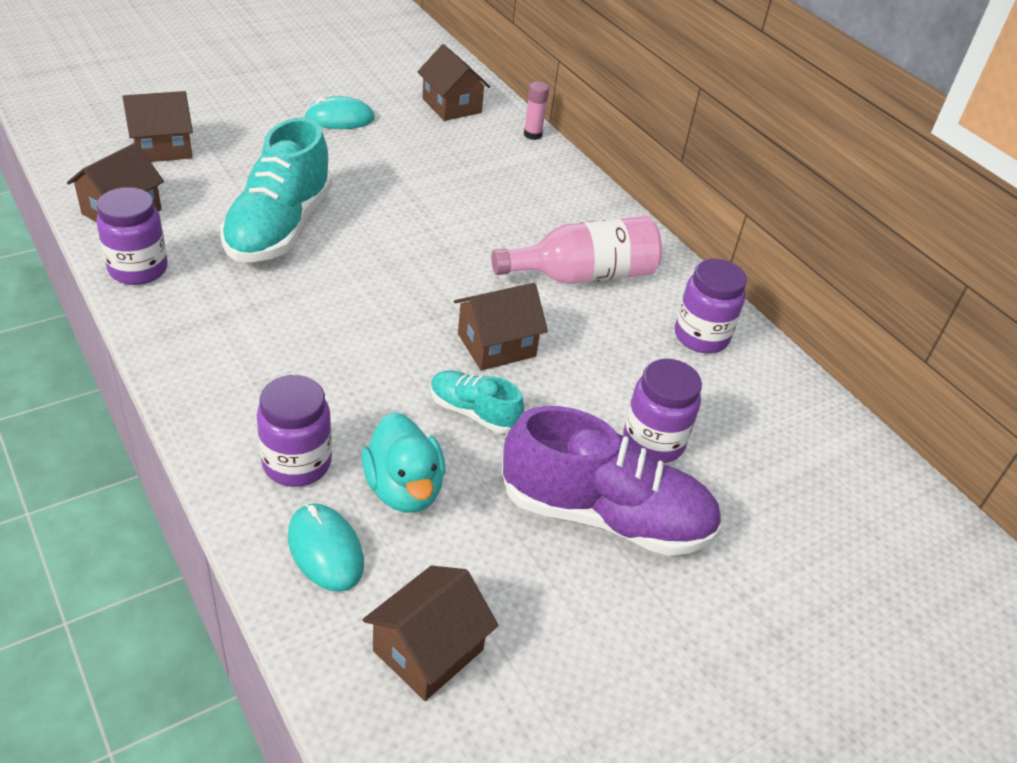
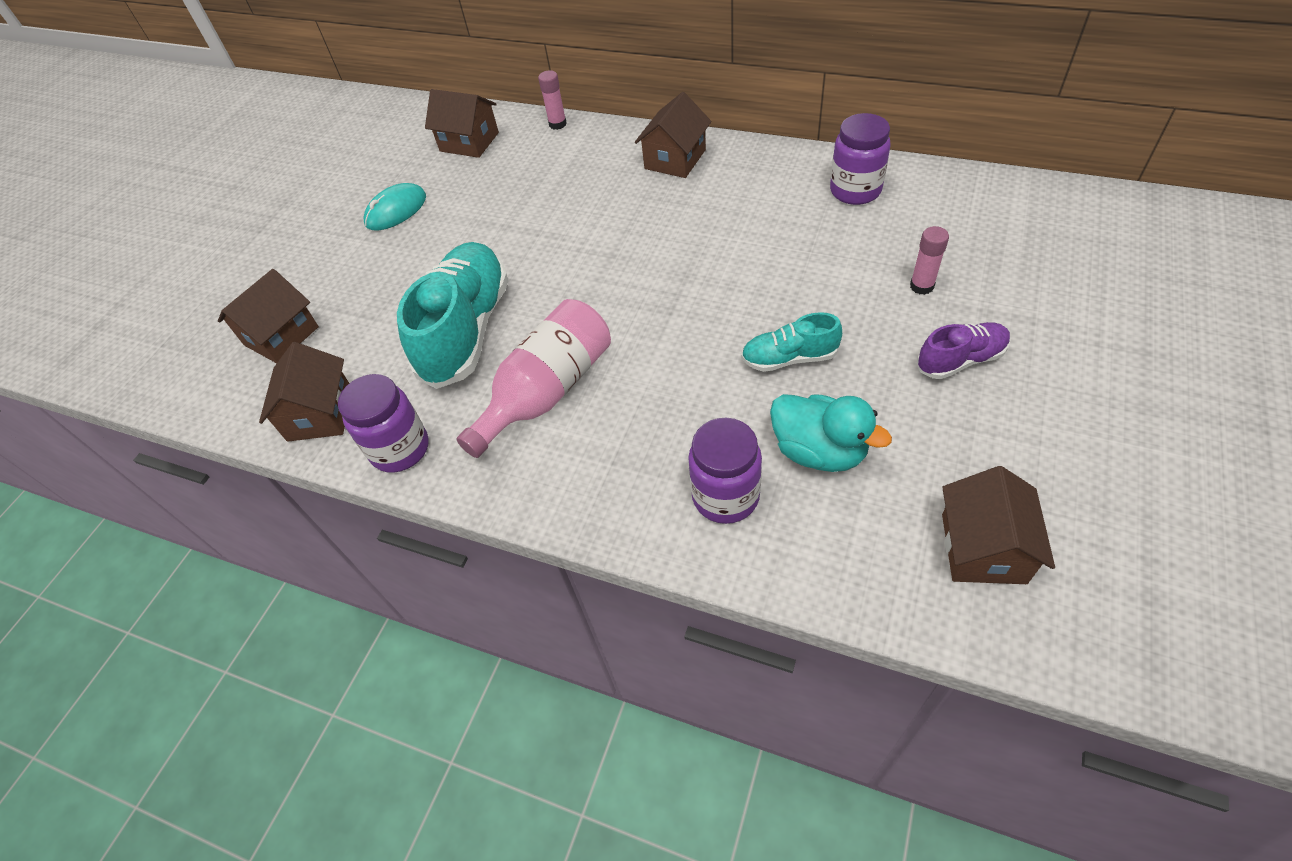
camera: 25 degrees left, 10 degrees up
(279, 227) = (466, 330): turquoise shoe -> turquoise shoe turned 150 degrees counterclockwise
(325, 550) = (829, 540): turquoise mouse -> none
(496, 345) = (739, 298): brown house -> brown house (675, 159)
(583, 275) = (728, 204): pink bottle -> pink bottle (547, 391)
(606, 516) = (960, 360): purple shoe -> purple shoe, size x0.51
(653, 442) = (921, 286): purple jar -> pink glue stick

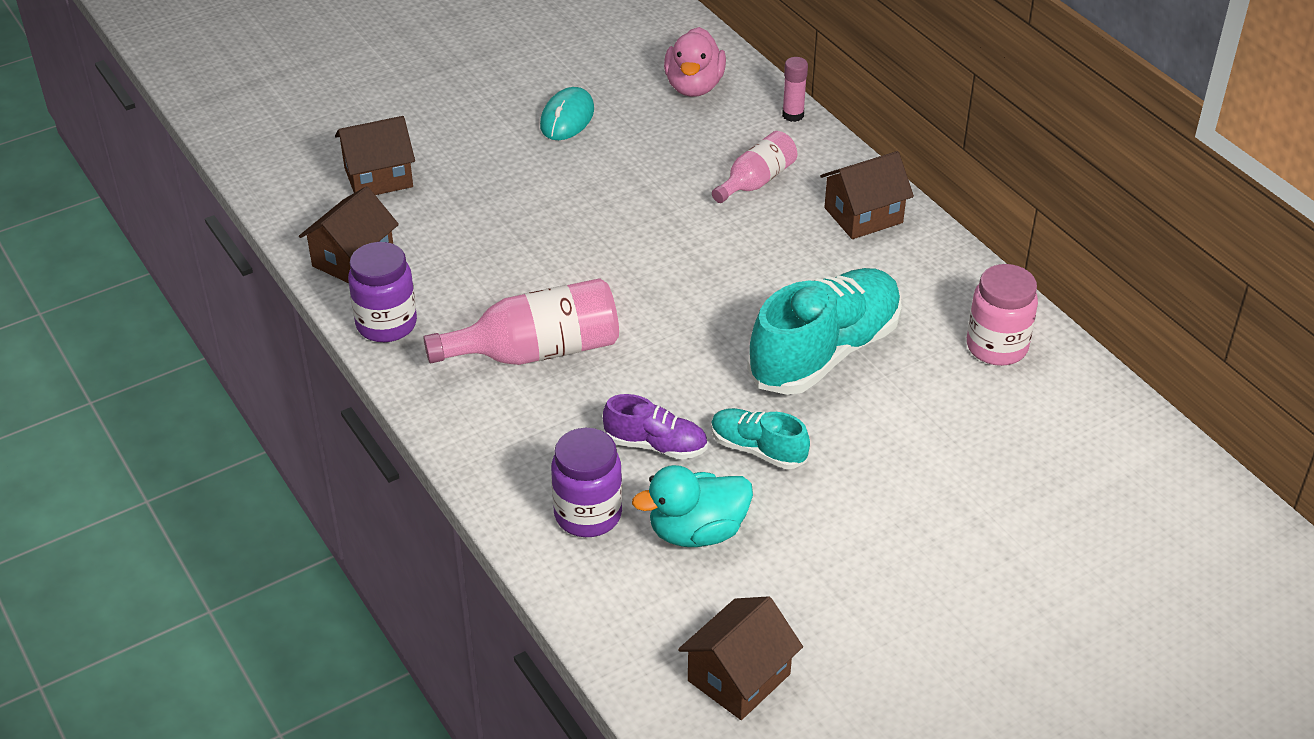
camera: 30 degrees right, 10 degrees down
(396, 210) = (567, 118): turquoise mouse -> turquoise mouse turned 60 degrees counterclockwise
(466, 330) = (523, 261): turquoise shoe -> turquoise shoe (825, 352)
(469, 142) = (694, 86): brown house -> pink duck
(579, 177) = (756, 181): none -> pink bottle
(819, 451) = (697, 532): turquoise duck -> turquoise duck turned 90 degrees clockwise
(855, 191) = (996, 347): purple jar -> pink jar
(921, 286) = (947, 466): pink glue stick -> none
(960, 360) = (901, 544): purple shoe -> purple shoe (656, 445)

